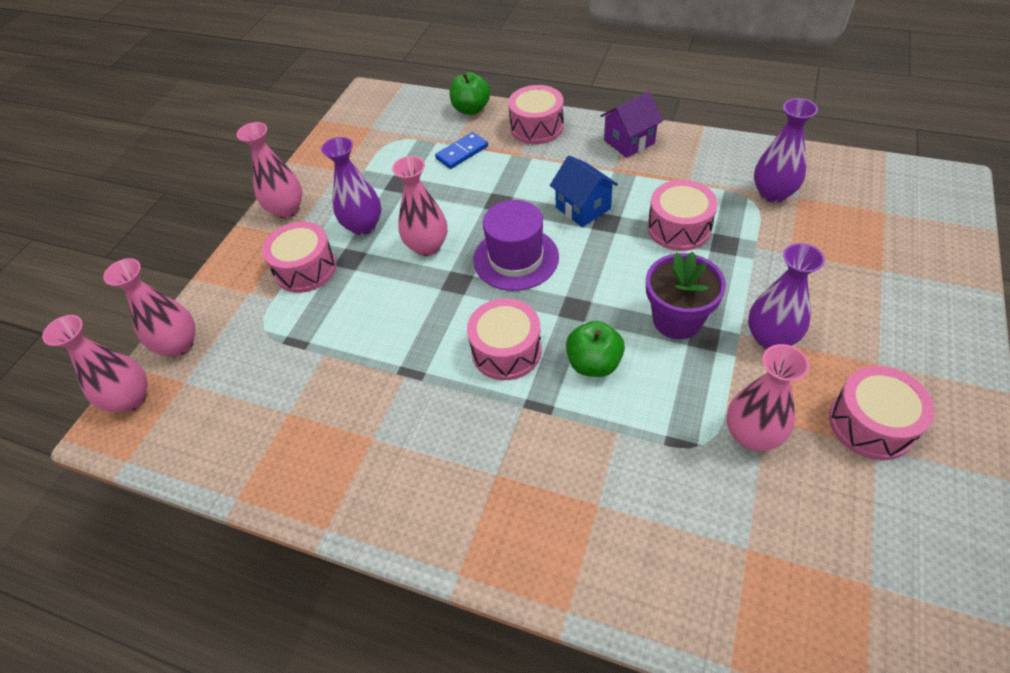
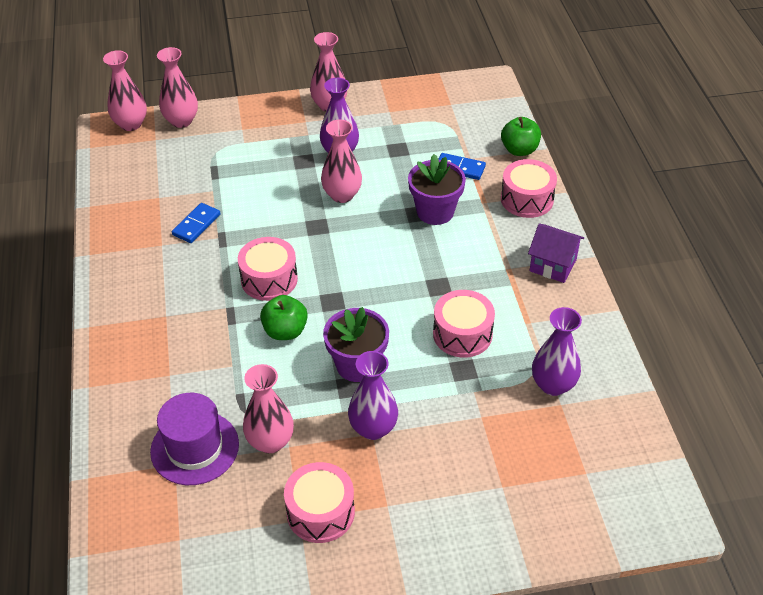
camera: 55 degrees right, 5 degrees down
(305, 269) = (280, 144): pink drum -> none
(368, 389) = (196, 225): none -> blue domino
(506, 189) = (435, 212): none -> purple flower pot
(516, 258) = (362, 248): purple hat -> purple hat (195, 448)
(583, 208) = (445, 266): blue house -> none

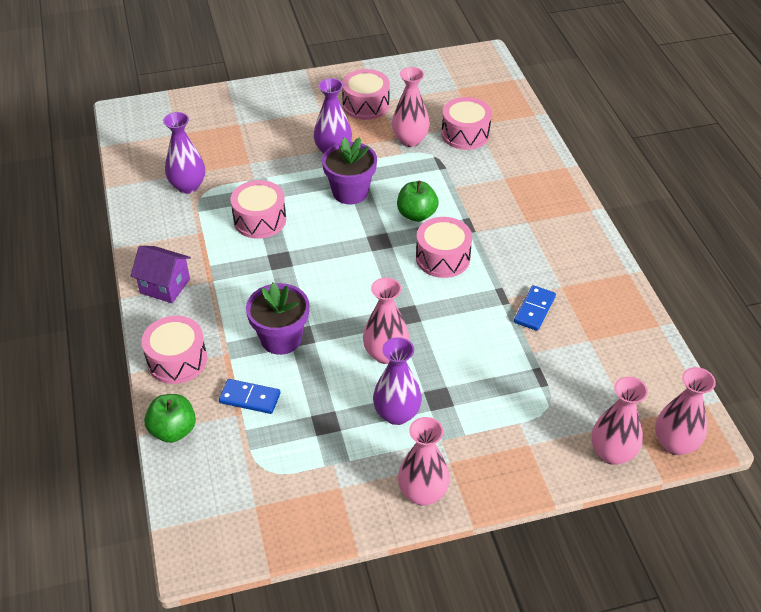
camera: 175 degrees right, 0 degrees up
(195, 448) = (465, 134): purple hat -> pink drum

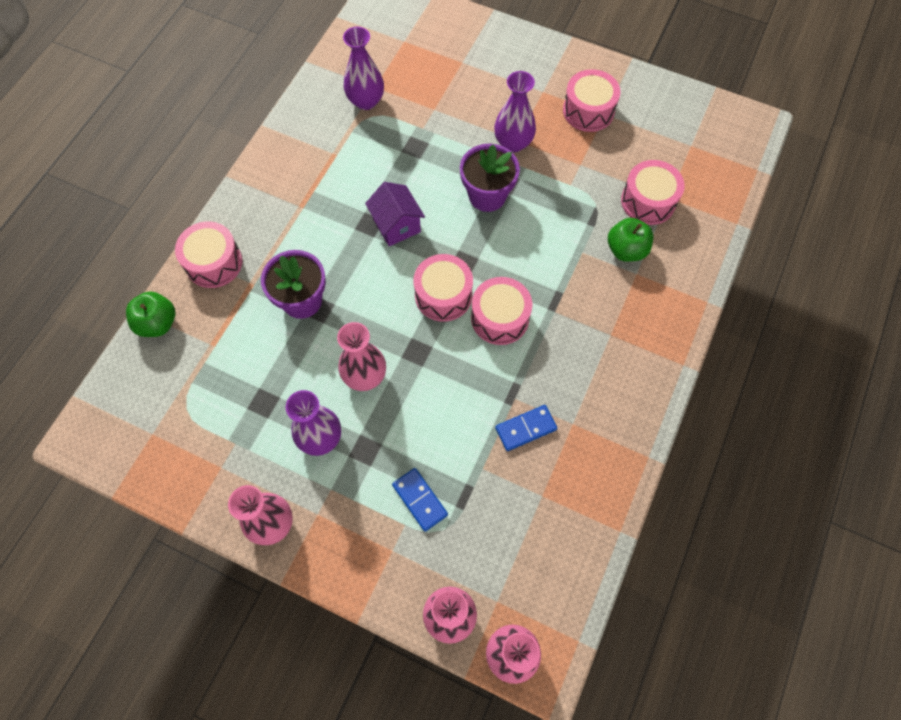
camera: 40 degrees right, 20 degrees up
(165, 286) = (265, 187): purple house -> purple house (396, 225)
(250, 398) = (232, 337): blue domino -> blue domino (419, 500)
(260, 220) = (390, 173): pink drum -> pink drum (443, 295)
(410, 140) = (591, 175): pink vase -> none
(416, 214) = (521, 258): green apple -> green apple (626, 250)

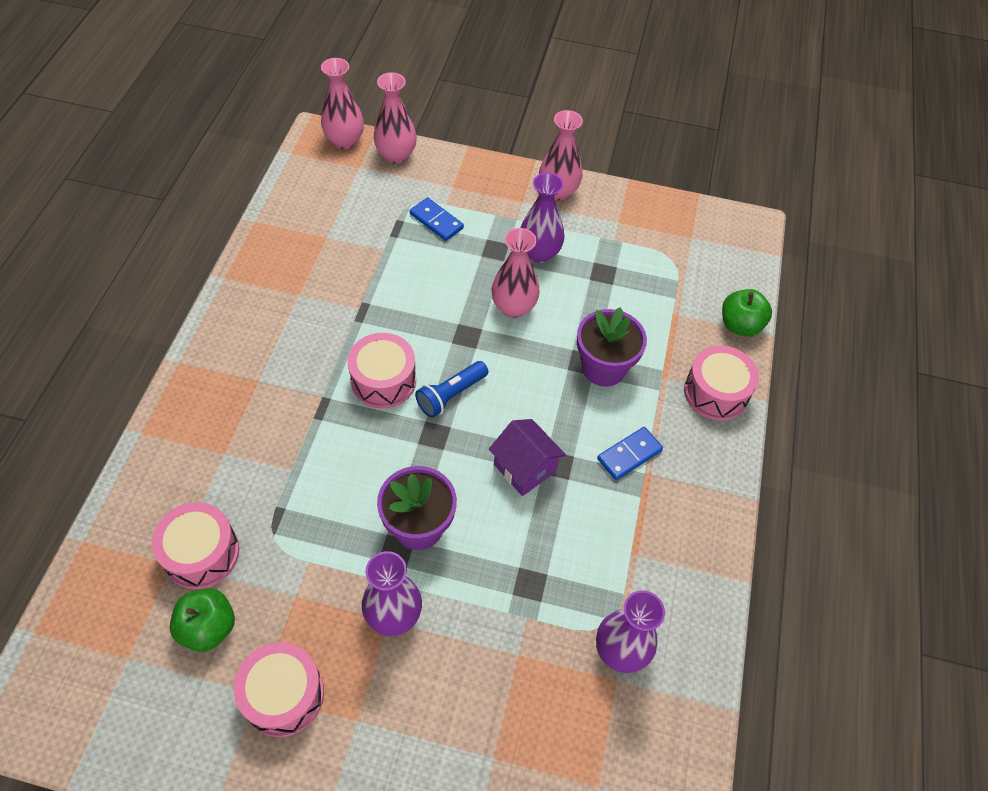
camera: 165 degrees right, 10 degrees down
(443, 295) = (450, 395): pink drum -> blue flashlight
(525, 428) = (346, 284): blue domino -> blue domino (629, 455)
(626, 250) = (235, 481): green apple -> green apple (208, 627)

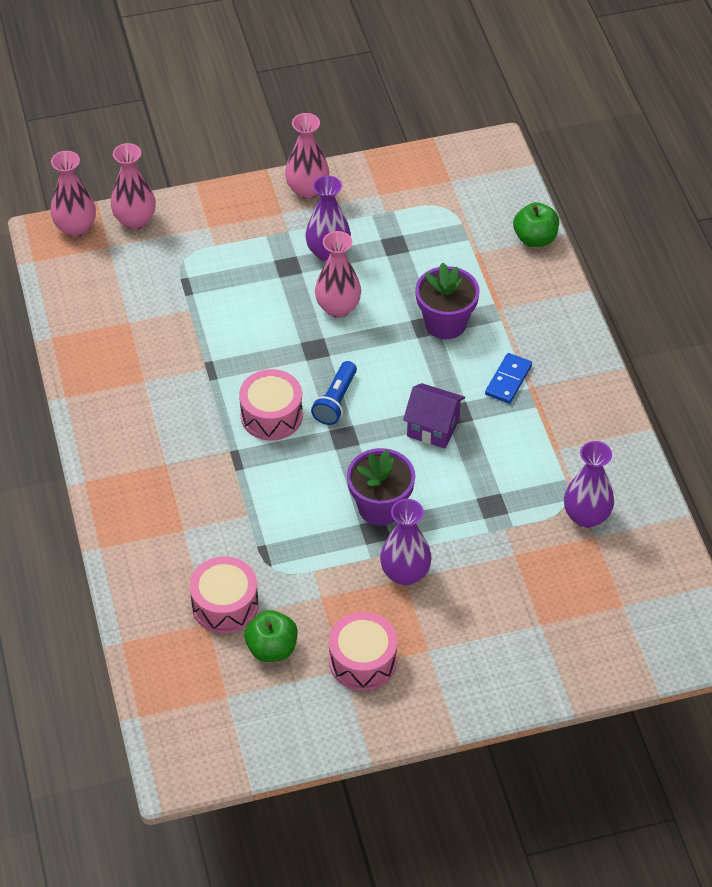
camera: 25 degrees left, 5 degrees down
(436, 221) = (217, 264): blue domino -> none
(716, 392) = (547, 302): pink drum -> none

